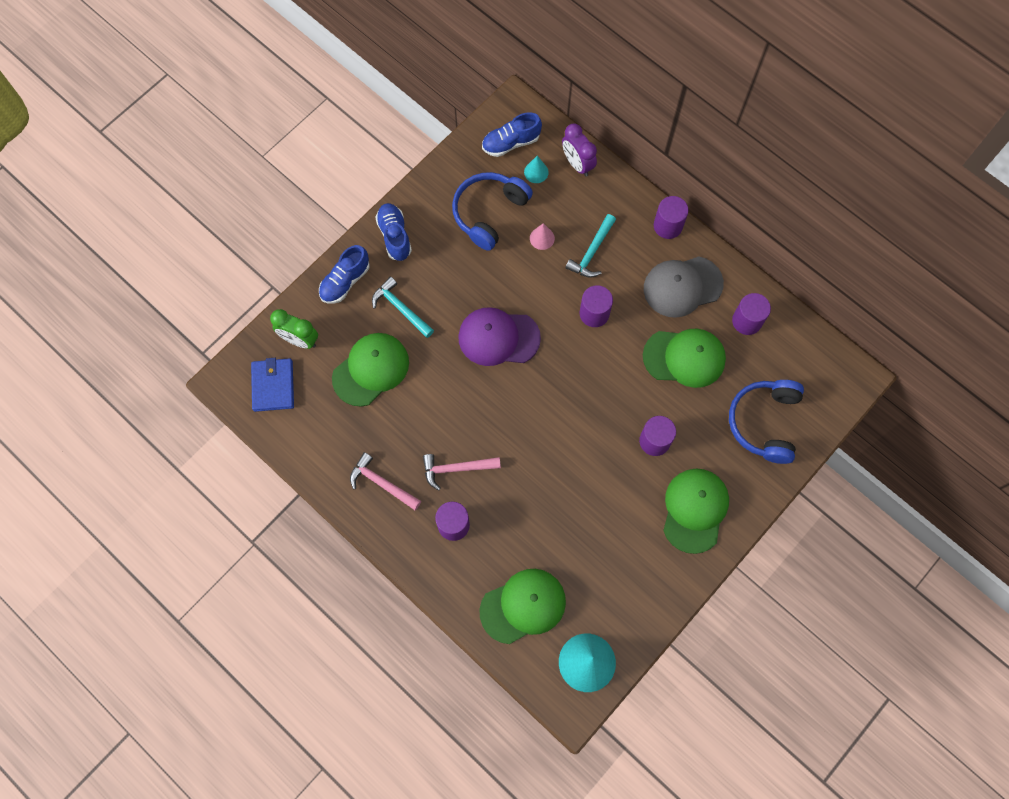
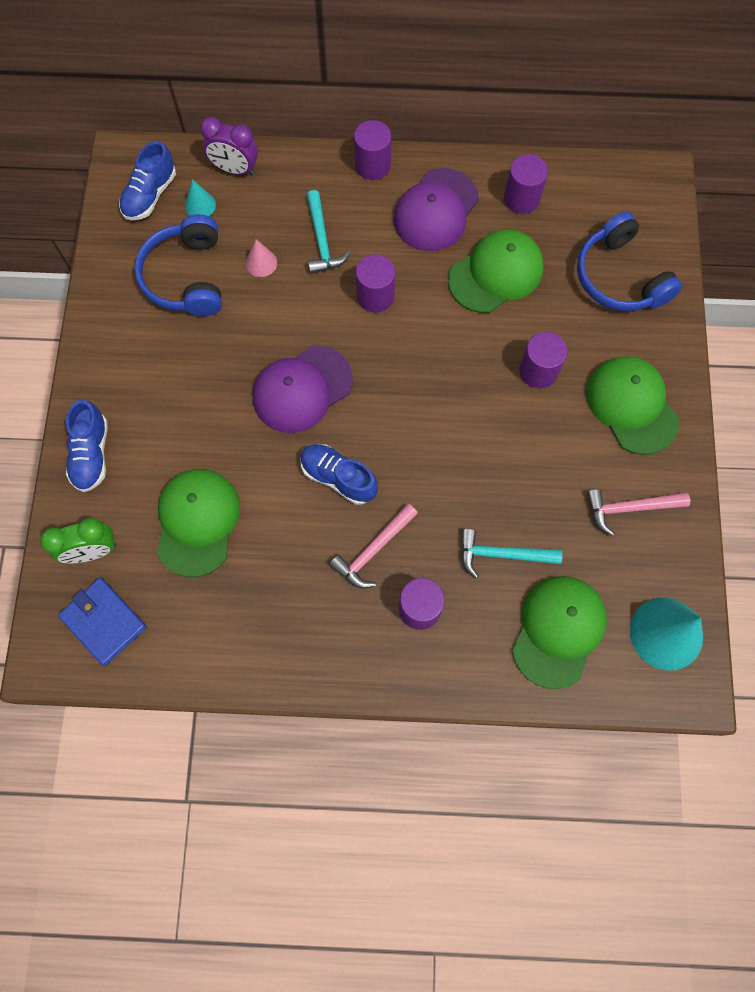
camera: 40 degrees left, 0 degrees up
(382, 483) = (309, 628): pink hammer -> pink hammer (629, 508)
(394, 236) = (106, 370): blue shoe -> blue shoe (338, 478)
(400, 308) = (175, 436): turquoise hammer -> turquoise hammer (501, 554)
(682, 286) = (436, 210): grey cap -> purple cap

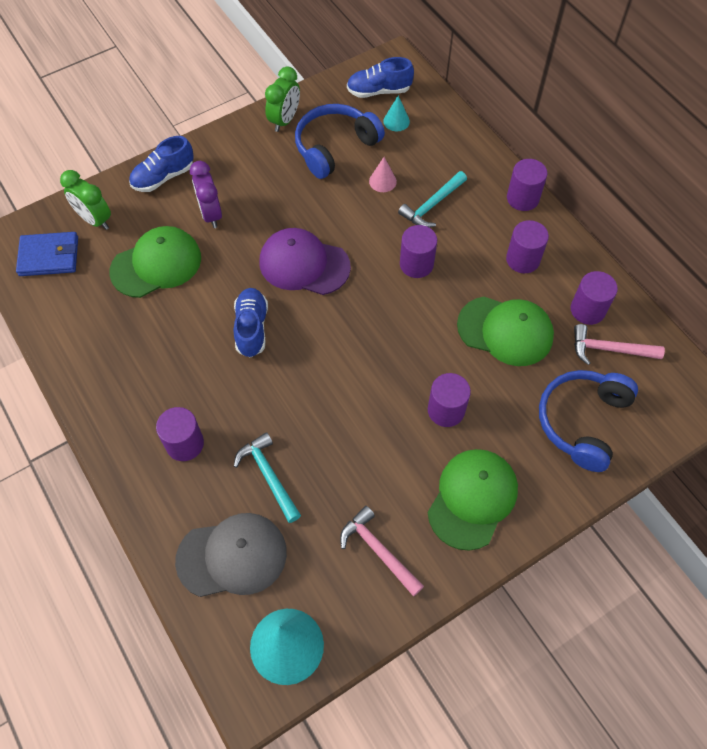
camera: 55 degrees right, 10 degrees down
(104, 622) = (49, 256): blue wallet -> blue wallet turned 75 degrees clockwise
(114, 300) = (284, 120): none -> green clock
(235, 169) = (442, 123): purple clock -> purple clock (211, 214)
(373, 550) = (210, 385): pink hammer -> pink hammer (609, 349)
(436, 210) = (523, 259): purple cap -> purple cylinder
(558, 631) = (232, 556): green cap -> grey cap

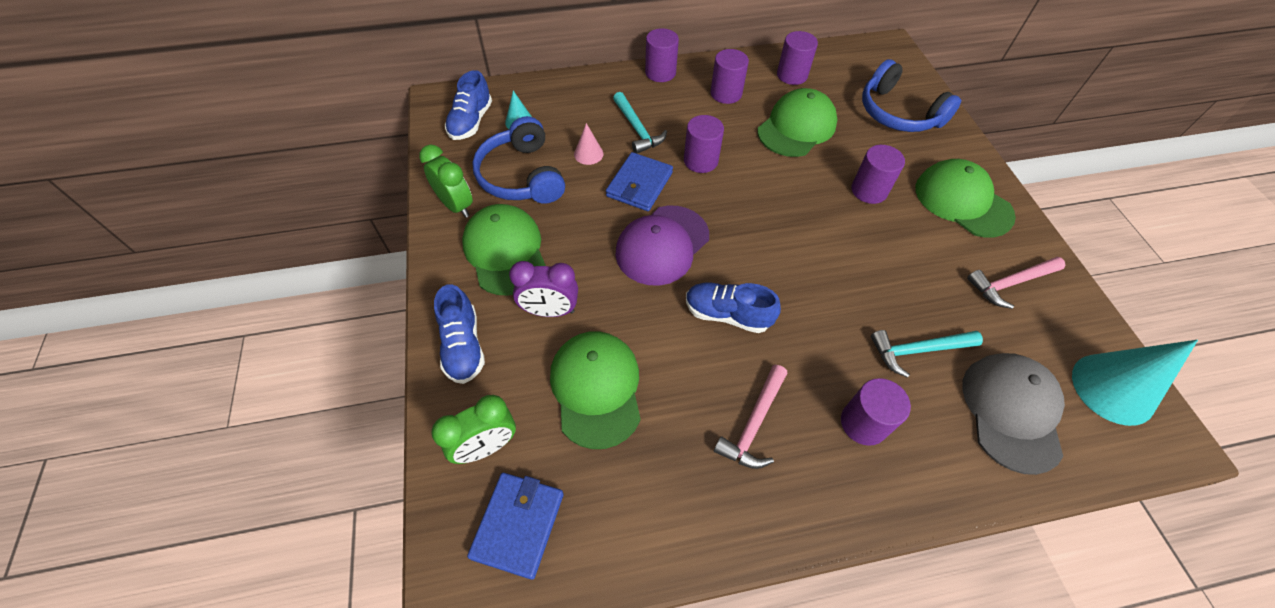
camera: 70 degrees left, 5 degrees down
(253, 167) = (505, 251): none -> green cap
(364, 228) = (639, 184): none -> blue wallet
(609, 349) = (834, 77): pink hammer -> pink hammer (753, 424)

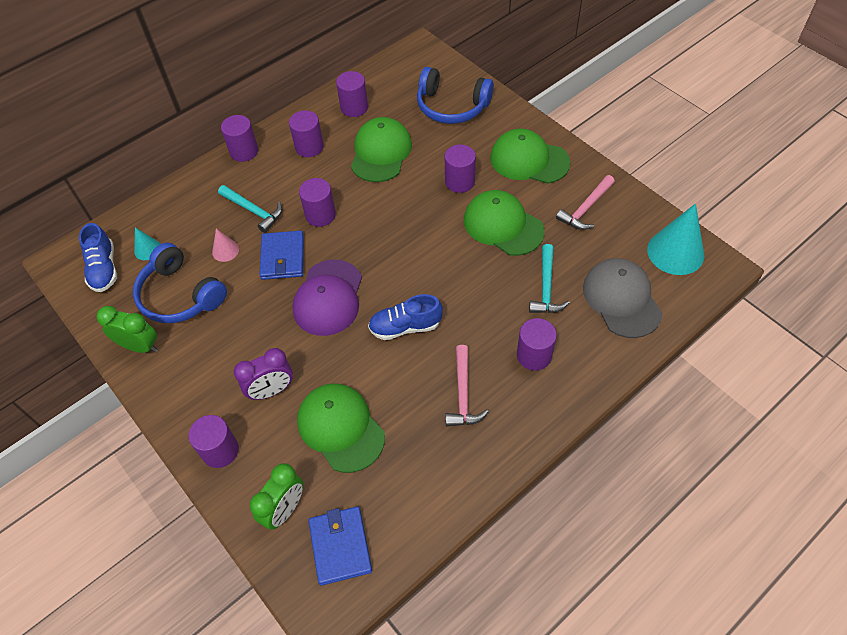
camera: 25 degrees left, 0 degrees up
(463, 346) = (220, 450): blue shoe -> purple cylinder
(505, 251) = (206, 363): green cap -> green cap (503, 225)
(917, 350) = (546, 287): turquoise hammer -> turquoise hammer turned 45 degrees counterclockwise

